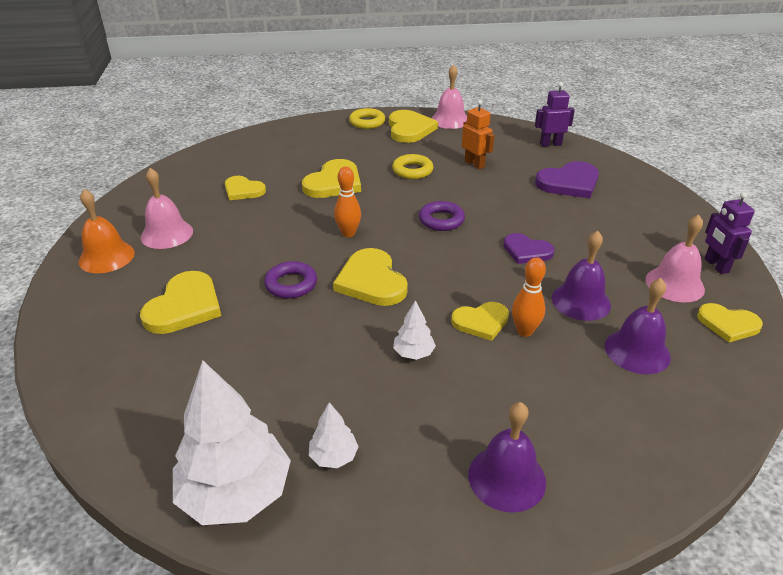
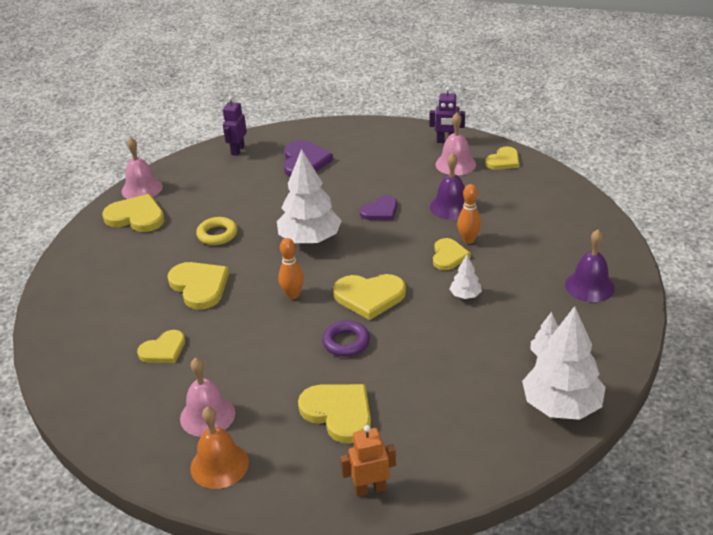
camera: 65 degrees left, 0 degrees up
(367, 122) = (95, 239): yellow ring -> none
(441, 220) = (310, 239): purple ring -> white tree
(474, 164) = (236, 198): orange robot -> orange robot (370, 489)
(637, 351) = (510, 202): purple bell -> none

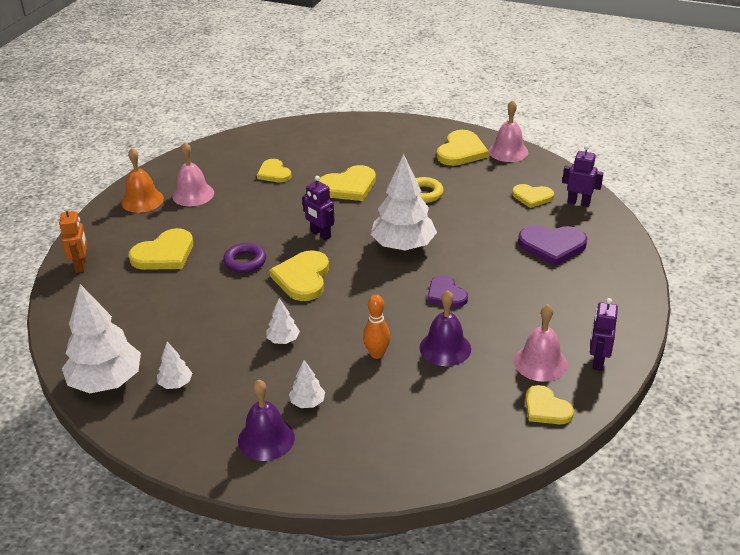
camera: 95 degrees right, 0 degrees up
(293, 295) = (320, 234): orange bowling pin -> purple robot
(448, 256) = (352, 336): yellow heart -> yellow heart (532, 197)
(540, 270) = (307, 402): none -> white tree

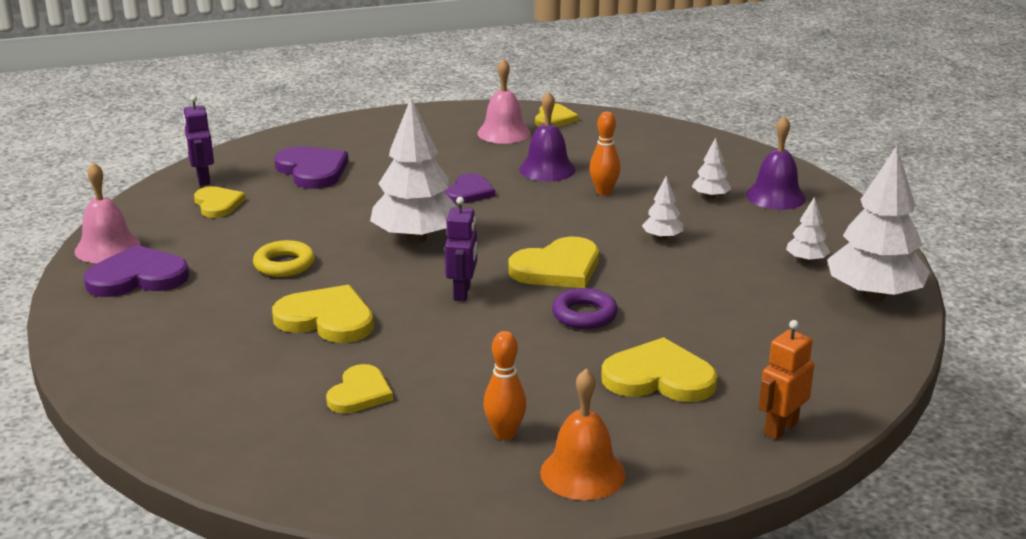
camera: 130 degrees left, 10 degrees down
(193, 194) = (505, 434): pink bell -> orange bowling pin
(461, 151) = (137, 277): yellow heart -> purple heart
(598, 361) = (467, 116): purple robot -> none

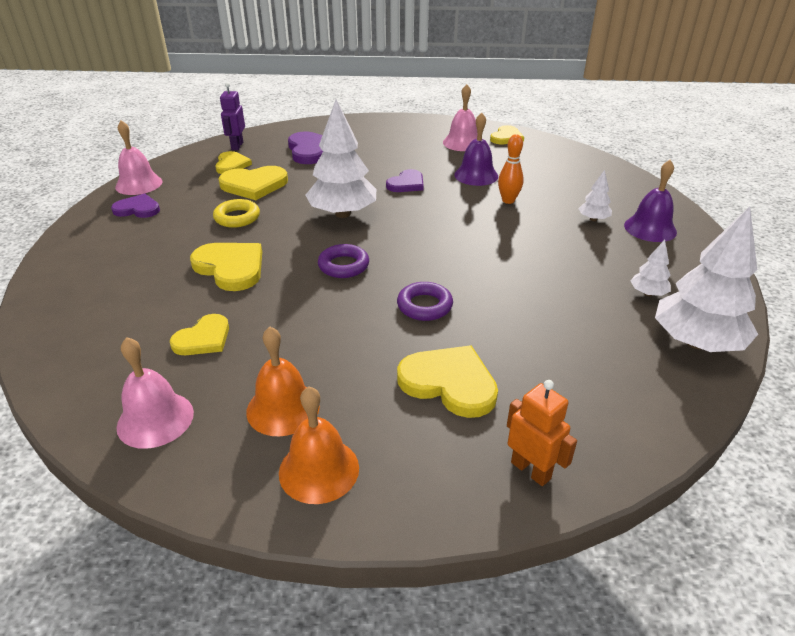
camera: 20 degrees right, 10 degrees up
(137, 277) = (137, 209): purple heart -> purple heart, size x0.65
(374, 473) = (155, 419): none -> pink bell
(462, 292) = (343, 265): purple robot -> purple ring
(505, 434) = (283, 408): orange bowling pin -> orange bell
(557, 268) = (430, 259): yellow heart -> yellow heart (254, 185)
(662, 238) = (532, 248): white tree -> none
(780, 428) = (531, 470): orange robot -> orange robot turned 75 degrees clockwise

